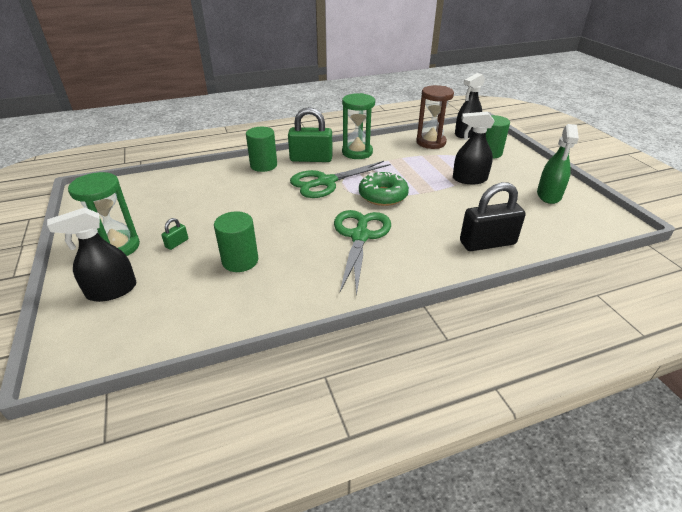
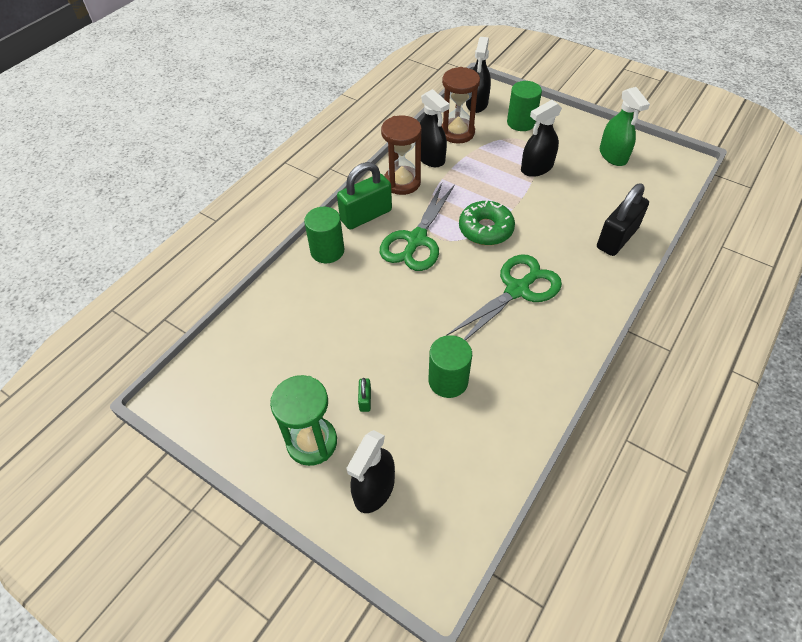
camera: 35 degrees left, 15 degrees up
(357, 152) = (402, 182): green hourglass -> brown hourglass
(360, 236) = (517, 290): green scissors -> green scissors turned 75 degrees clockwise
(393, 148) = (430, 158): none -> black spray bottle

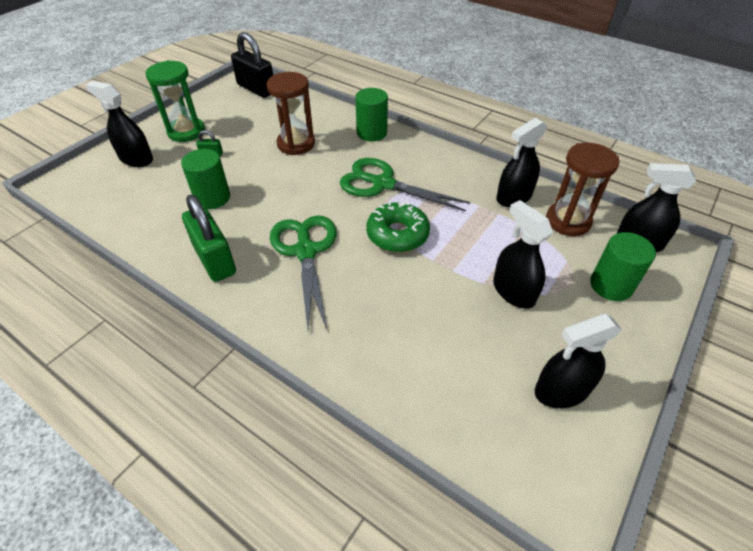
camera: 90 degrees right, 5 degrees down
(366, 215) = (417, 153): green padlock -> green padlock (214, 260)
(402, 182) = (468, 176): brown hourglass -> brown hourglass (296, 144)
(517, 290) = (306, 251): green scissors -> green scissors turned 150 degrees counterclockwise
(613, 155) = (561, 390): green spray bottle -> black spray bottle
(617, 238) = (379, 360): black padlock -> black padlock (256, 89)

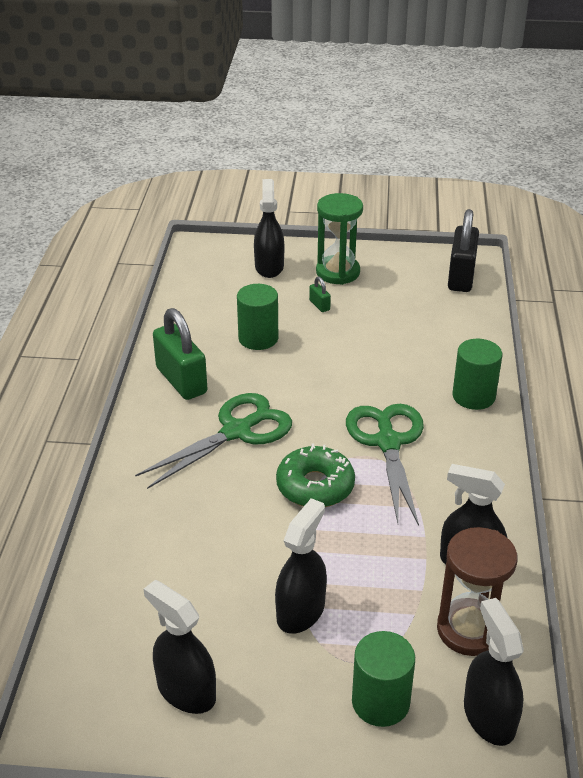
camera: 60 degrees right, 10 degrees down
(214, 260) = (181, 380): green padlock -> green padlock turned 60 degrees counterclockwise
(296, 144) = (393, 350): brown hourglass -> none

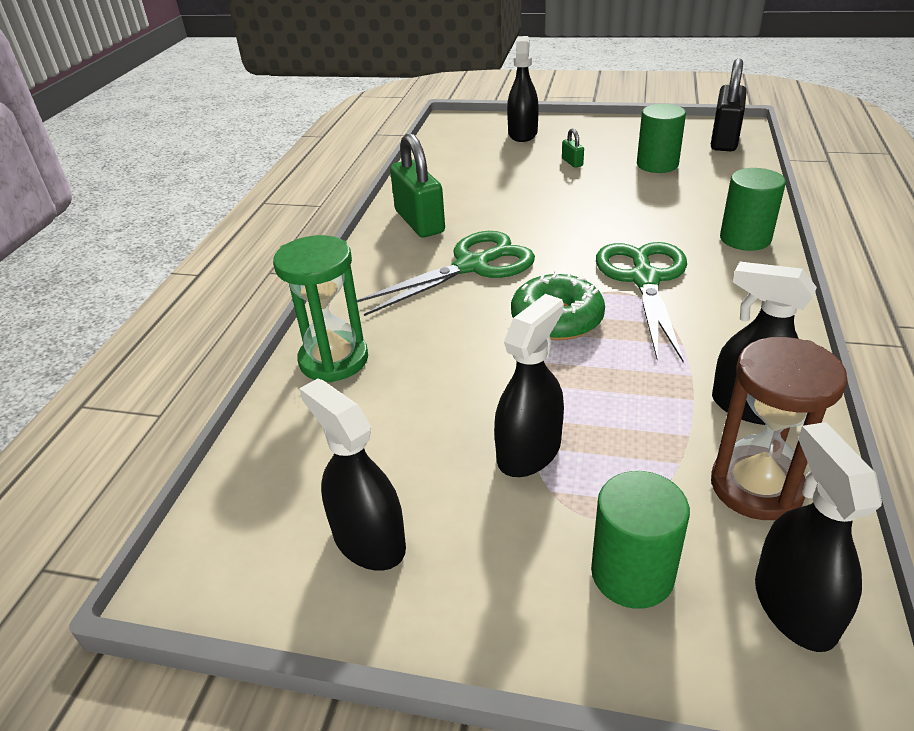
camera: 10 degrees right, 0 degrees up
(258, 338) = (505, 188): green cylinder -> green cylinder (657, 164)
(338, 272) = (592, 137): green hourglass -> green hourglass (334, 360)

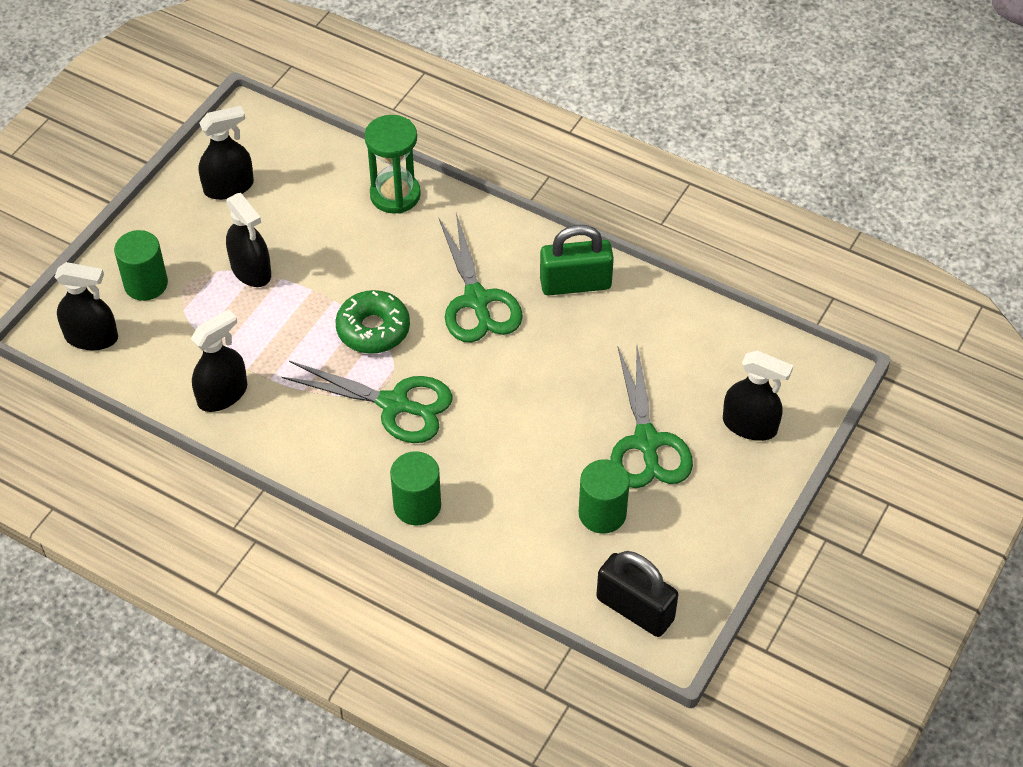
camera: 105 degrees right, 15 degrees up
(572, 162) = (646, 442): green padlock -> green scissors
(756, 486) = (164, 362): brown hourglass -> none

